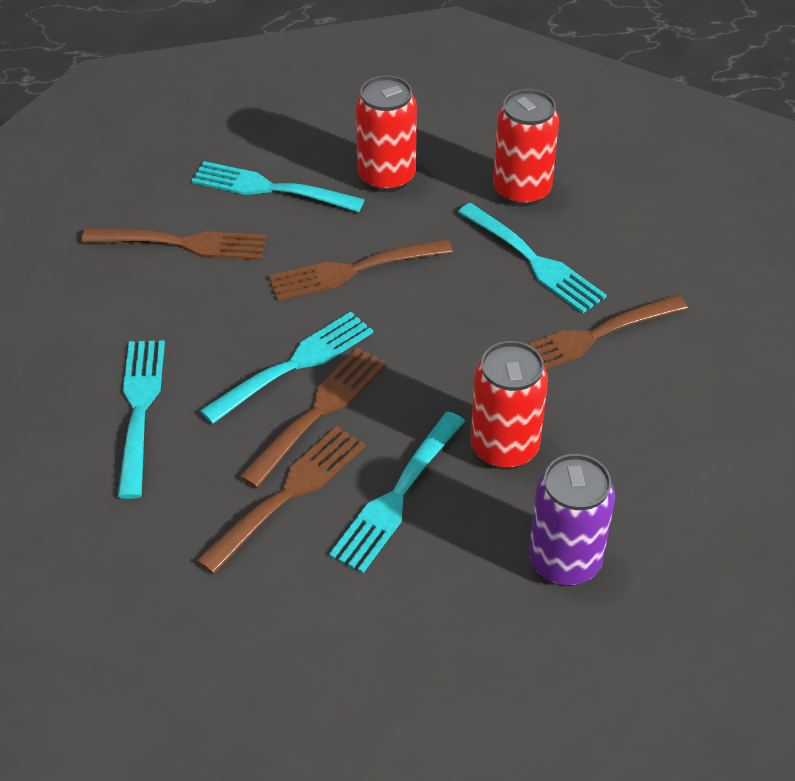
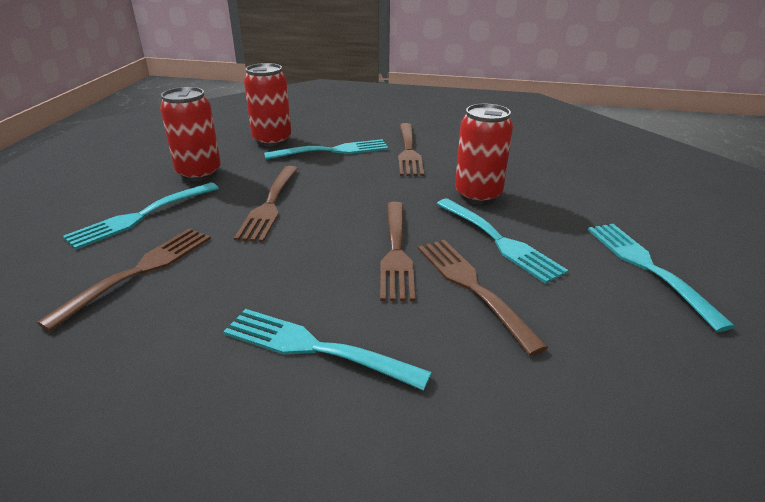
camera: 65 degrees left, 15 degrees down
(294, 365) = (338, 251): turquoise fork -> turquoise fork (647, 267)
(319, 412) = (396, 252): brown fork -> brown fork turned 150 degrees counterclockwise
(564, 561) = (579, 200): purple can -> none

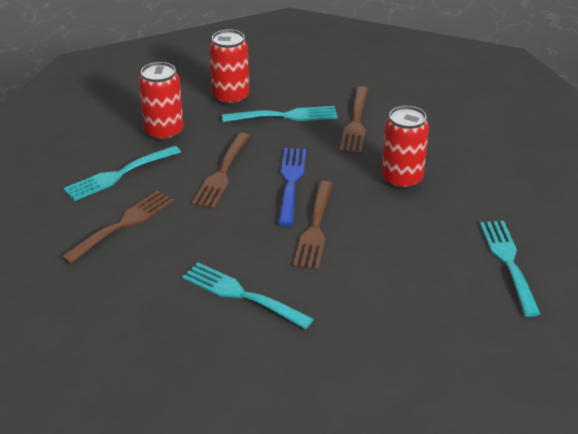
camera: 10 degrees right, 5 degrees up
(353, 207) = (291, 182): none -> blue fork
(472, 287) = (364, 263): brown fork -> none
(499, 241) = (401, 227): turquoise fork -> none

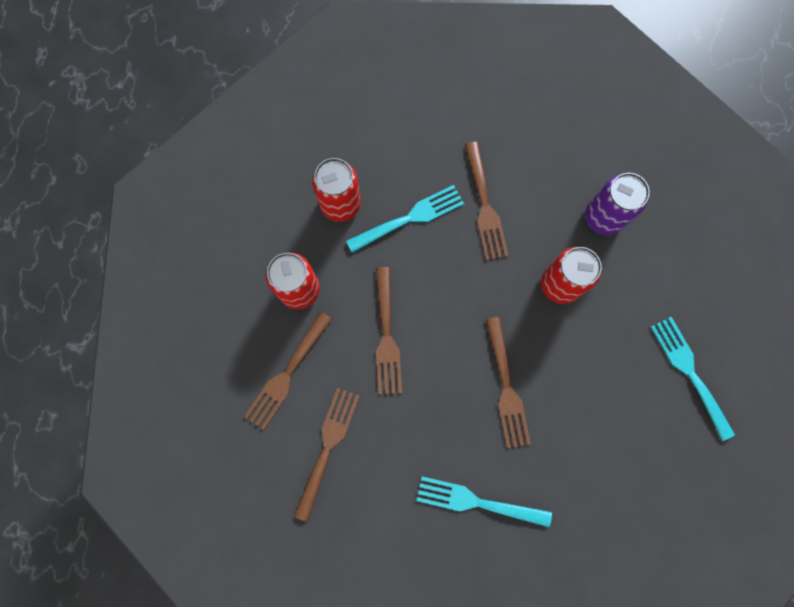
camera: 20 degrees left, 40 degrees up
(119, 174) = (287, 374): turquoise fork -> brown fork
(291, 182) = (458, 326): blue fork -> none
(463, 151) = (603, 218): none -> purple can

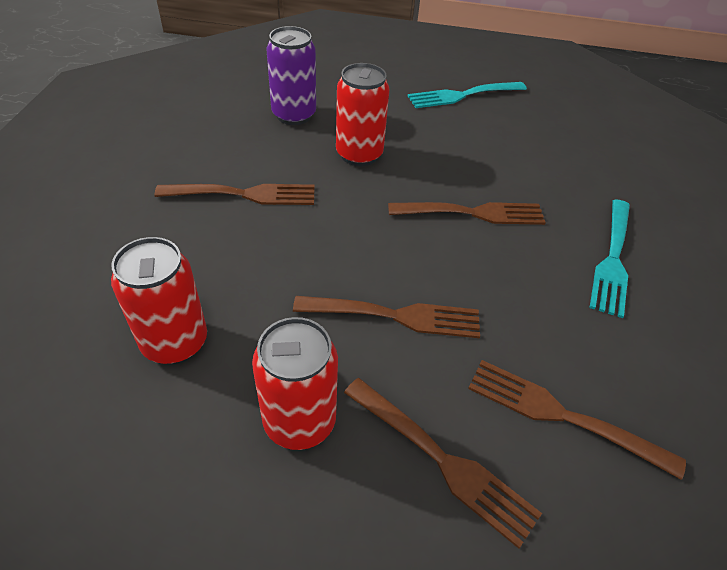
camera: 85 degrees left, 30 degrees down
(410, 218) = (231, 265): turquoise fork -> none

